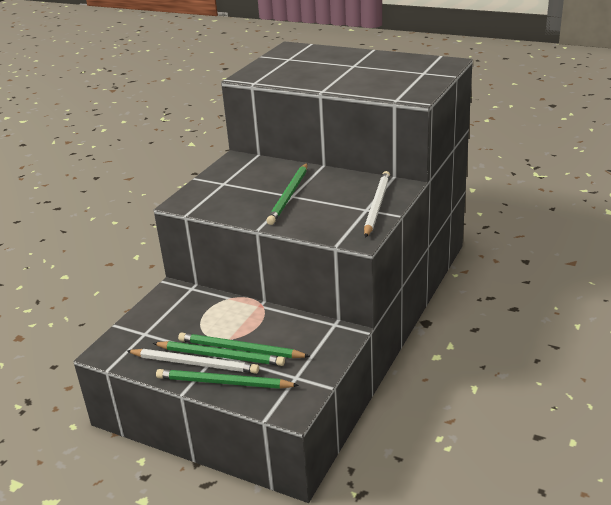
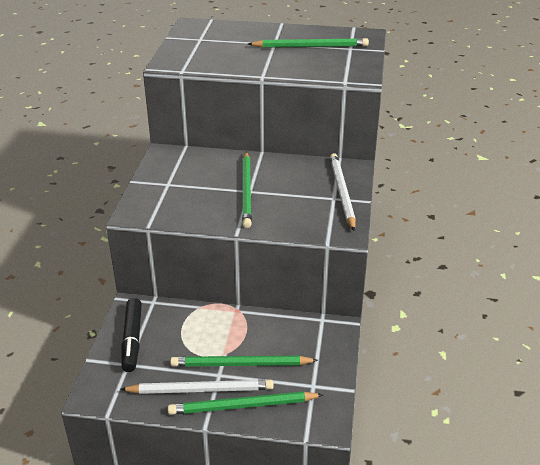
camera: 20 degrees left, 5 degrees up
(158, 315) = (132, 339): none -> black marker
(221, 356) = (224, 376): green pencil -> green pencil (310, 46)

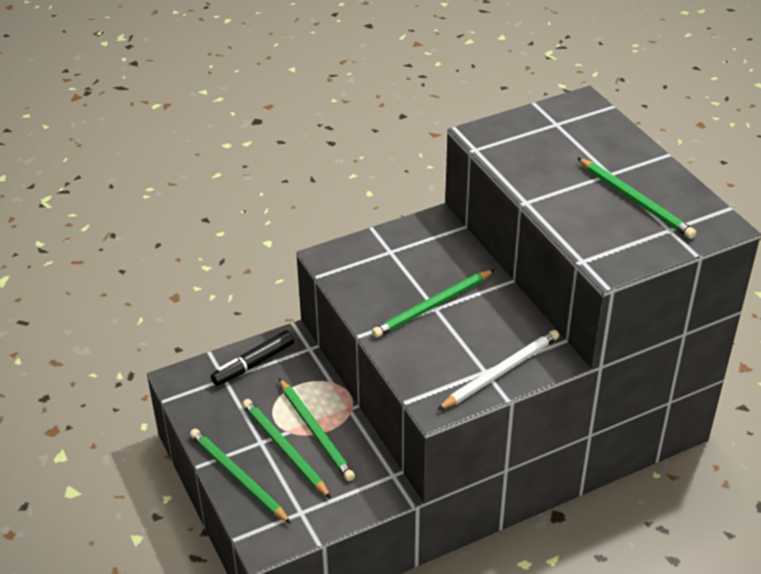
camera: 55 degrees right, 5 degrees up
(201, 389) = (234, 440): white pencil -> none
(241, 338) = (316, 432): none -> green pencil

